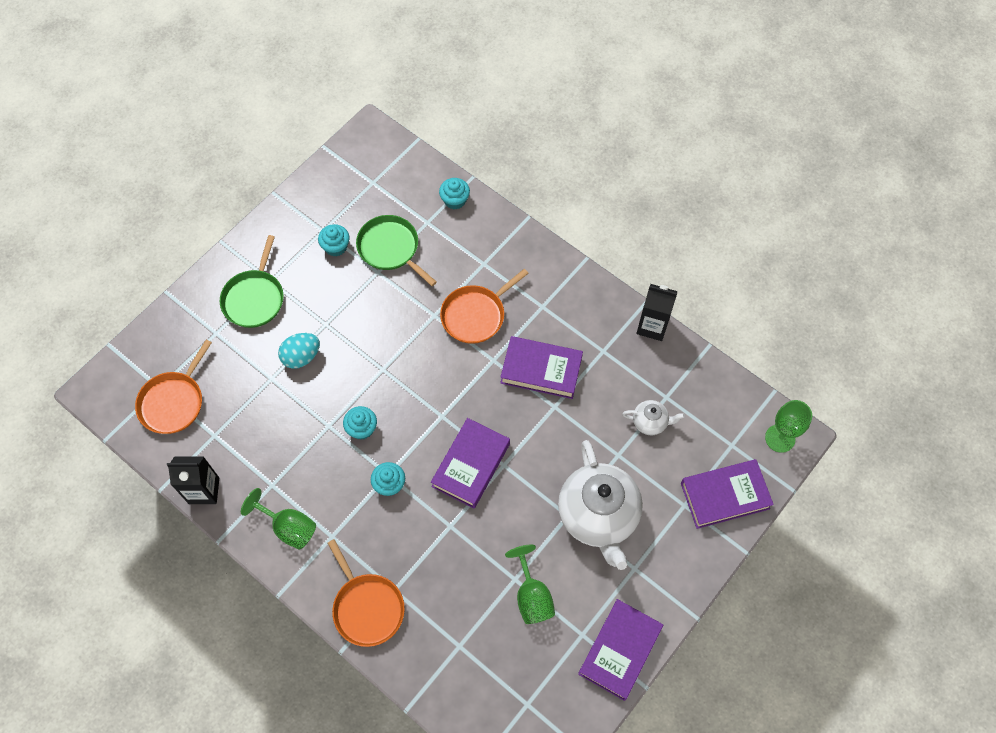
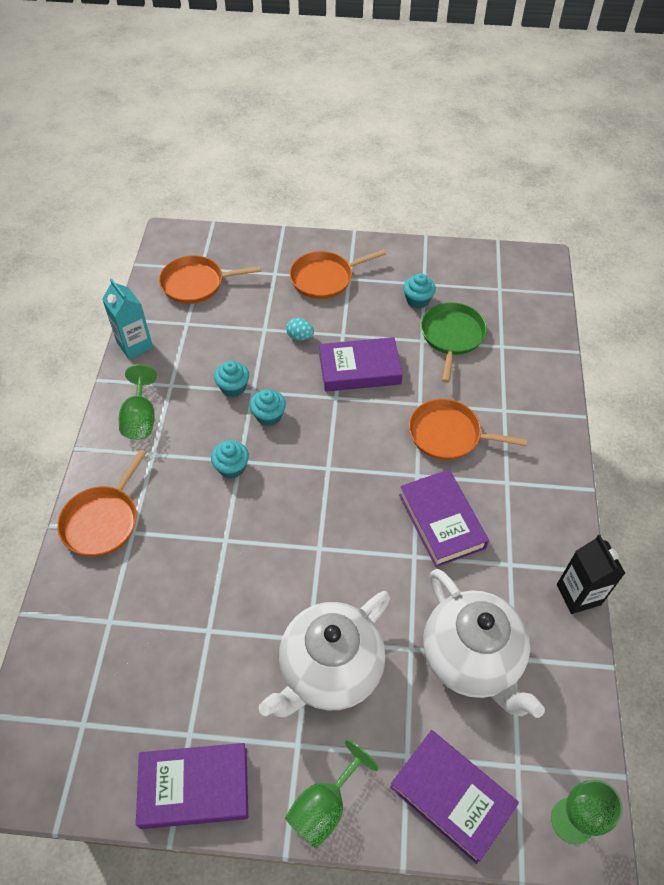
camera: 55 degrees right, 10 degrees down
(204, 490) = (135, 345): black carton -> turquoise carton
(254, 298) = (325, 278): green pan -> orange pan
(301, 357) = (300, 336): turquoise egg -> turquoise egg, size x0.66
(455, 200) = (542, 352): turquoise cupcake -> turquoise cupcake (233, 387)
(471, 465) = (298, 520): purple book -> purple book (359, 369)
(532, 596) = (201, 657): green goblet -> green goblet (324, 806)
(650, 422) = (472, 659): white teapot -> white teapot, size x2.22

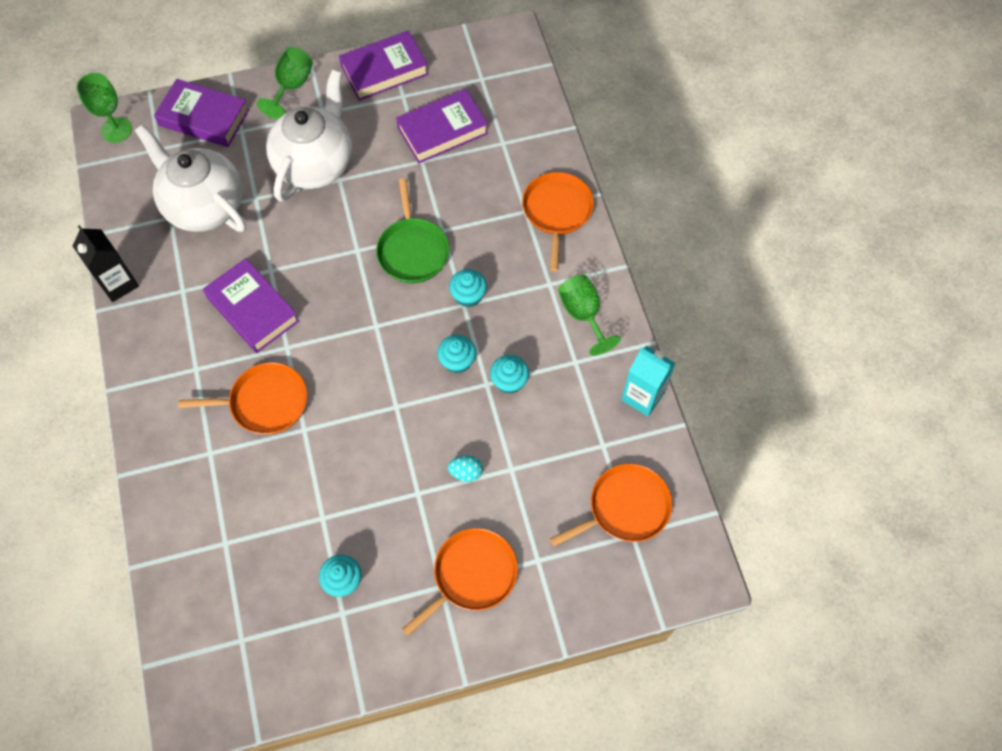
camera: 160 degrees right, 10 degrees up
(359, 369) = (382, 451): purple book -> purple book (442, 130)
(452, 336) = (288, 537): green pan -> green pan (413, 250)

